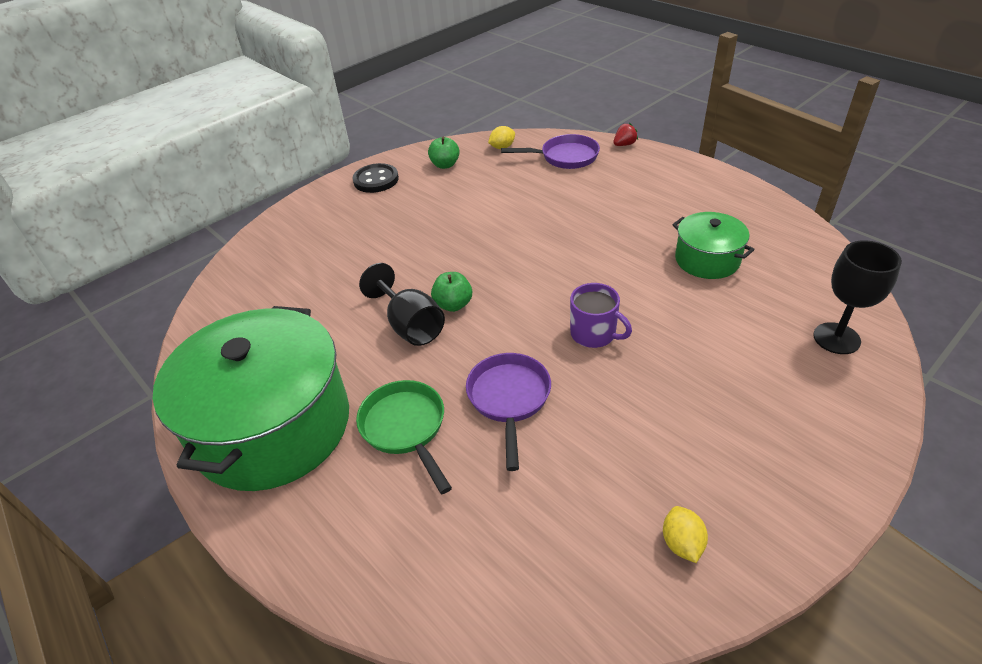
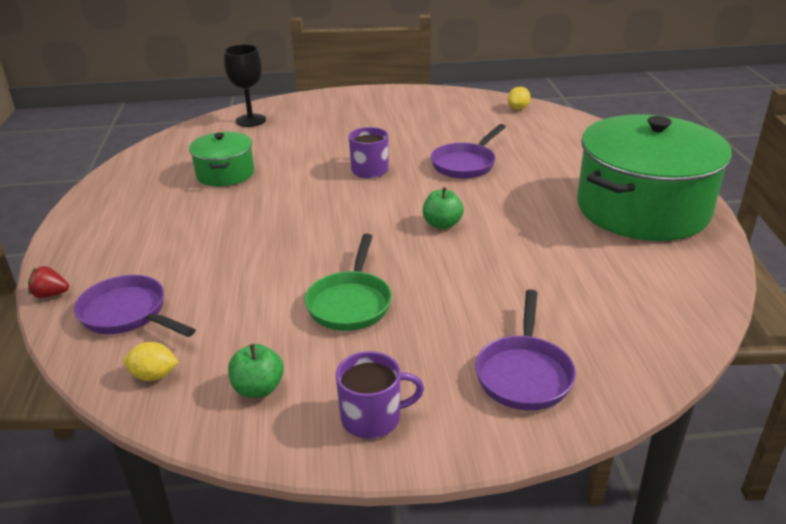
camera: 145 degrees left, 10 degrees down
(311, 230) = (524, 373): none -> purple pan
(376, 180) = (373, 418): black button -> purple mug
(406, 428) = (545, 175): green pan -> green pan (350, 303)
(410, 325) = (492, 225): black goblet -> none
(682, 543) = (447, 103): yellow lemon -> yellow lemon (518, 108)

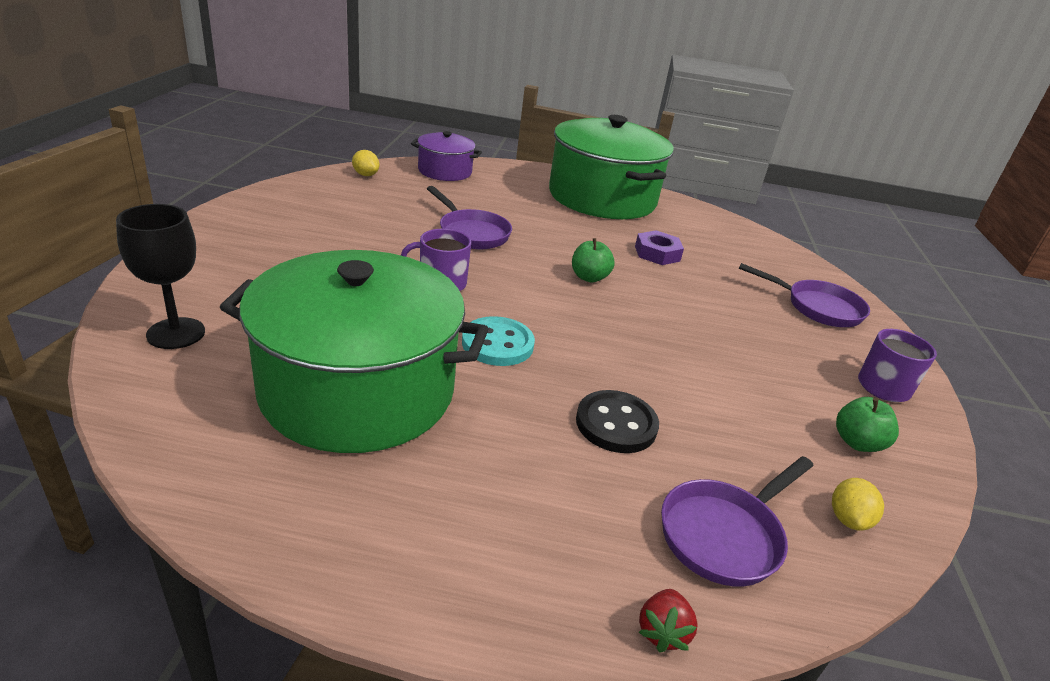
camera: 80 degrees left, 0 degrees up
(225, 173) = (358, 390): green pot -> green pot, size x2.01
(230, 261) = (616, 424): none -> black button
(303, 203) = (497, 344): none -> turquoise button
(350, 303) = (718, 359): green pan -> none
(539, 254) = (657, 253): none -> purple nut
(577, 131) = (445, 171): none -> purple pot

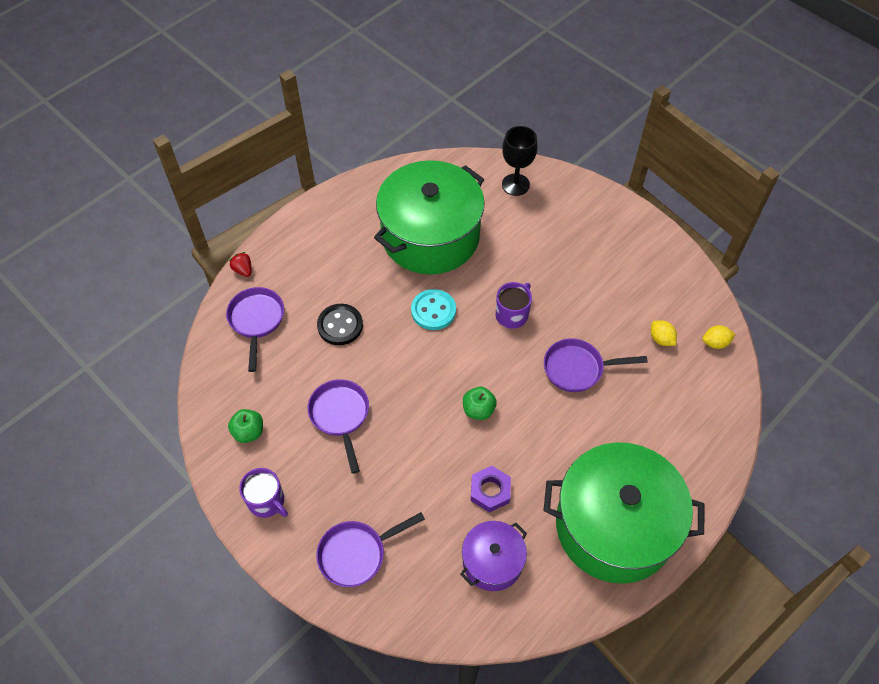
camera: 130 degrees right, 25 degrees up
(445, 171) = (712, 411): purple pot -> purple pot (492, 562)
(726, 369) = (340, 416): none -> purple pan
(848, 519) = (223, 377): yellow lemon -> yellow lemon (661, 339)

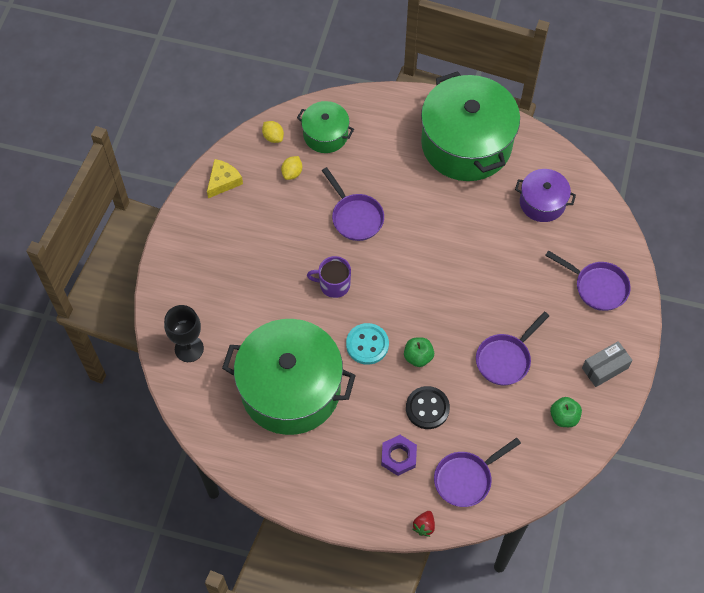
camera: 120 degrees left, 5 degrees up
(267, 501) = (605, 368): purple mug -> grey box
(478, 410) = (435, 266): green apple -> green apple (418, 357)
(490, 491) = (494, 228): purple nut -> purple nut (398, 456)
(680, 279) = (223, 181): none -> yellow cheese
(695, 391) = (325, 135): none -> green pot

